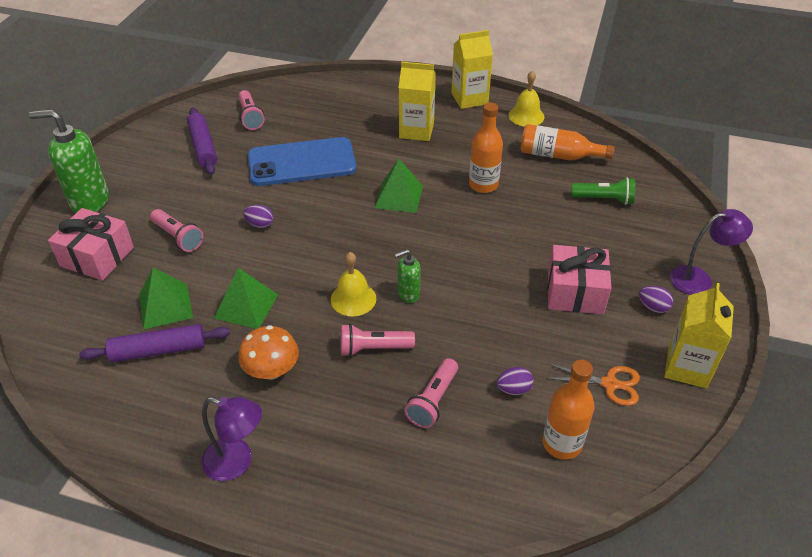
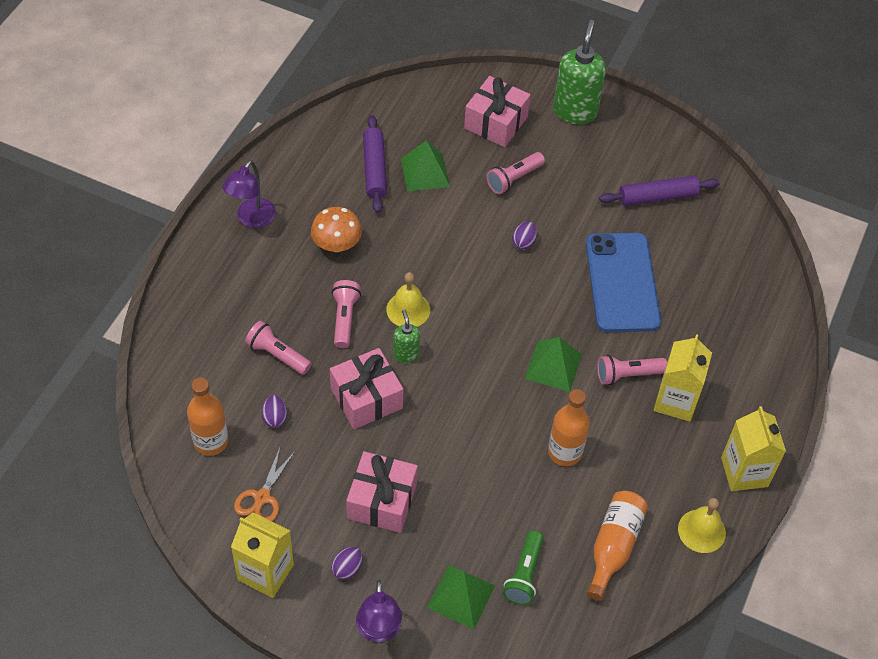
camera: 95 degrees right, 10 degrees up
(246, 306) = (414, 229): green pyramid -> green pyramid (461, 596)
(250, 117) = (712, 239): pink flashlight -> pink flashlight (627, 375)
(467, 317) = (366, 398): none -> pink gift

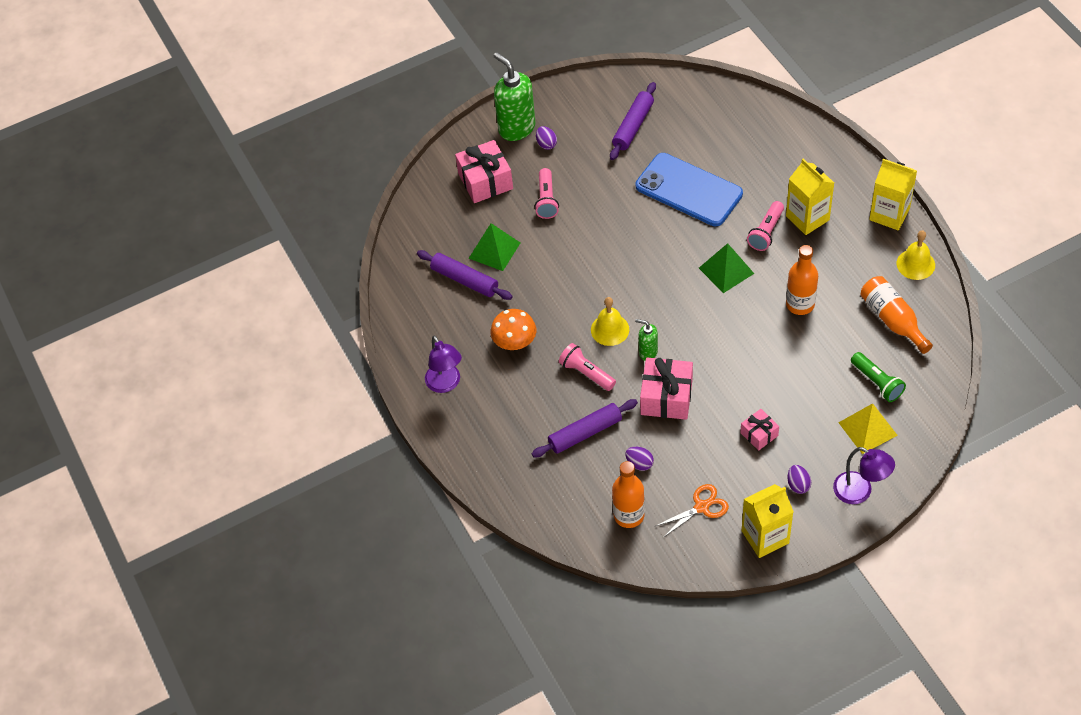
camera: 45 degrees left, 0 degrees up
(262, 497) = (701, 507): orange scissors -> orange scissors turned 90 degrees counterclockwise
(277, 355) = (585, 433): pink flashlight -> purple rolling pin
(382, 501) = (759, 434): pink gift -> pink gift, size x0.56
(461, 596) = (867, 428): green pyramid -> yellow pyramid
(523, 242) = (607, 227): purple egg -> purple egg (546, 144)

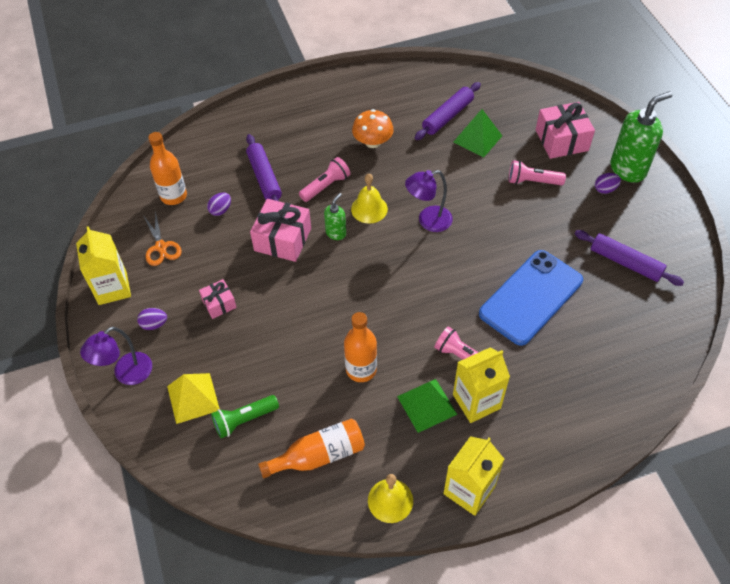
camera: 95 degrees right, 0 degrees up
(446, 384) = (341, 96): purple lamp -> purple lamp (428, 221)
(726, 270) = (419, 312): green pyramid -> green pyramid (427, 405)

